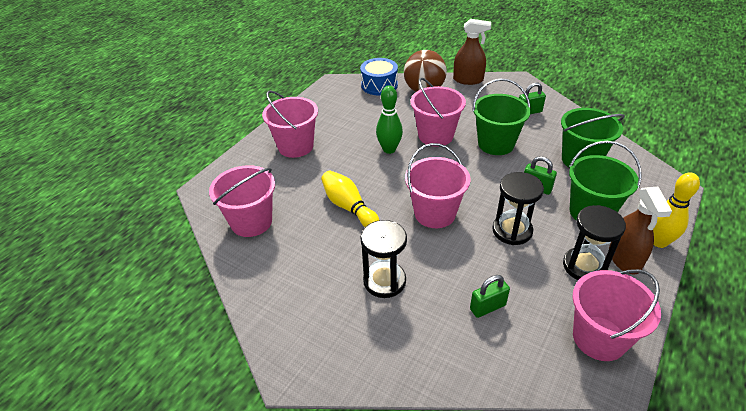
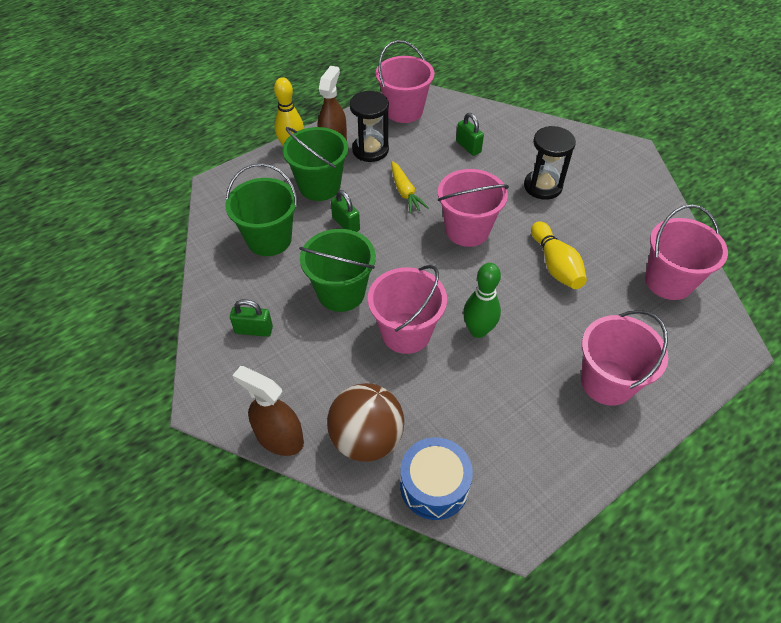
camera: 160 degrees left, 10 degrees up
(487, 307) = (468, 147): green padlock -> green padlock turned 60 degrees clockwise
(512, 231) = (405, 192): black hourglass -> yellow carrot

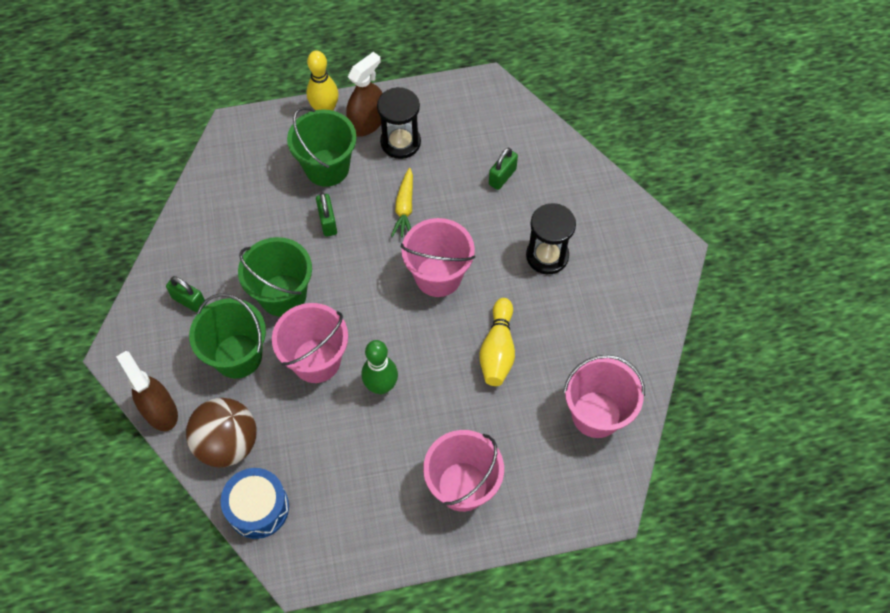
camera: 25 degrees right, 10 degrees up
(269, 239) = (249, 211): green bucket -> green bucket (238, 356)
(404, 111) = (464, 104): pink bucket -> none
(468, 147) = (502, 177): green padlock -> green padlock turned 45 degrees clockwise

